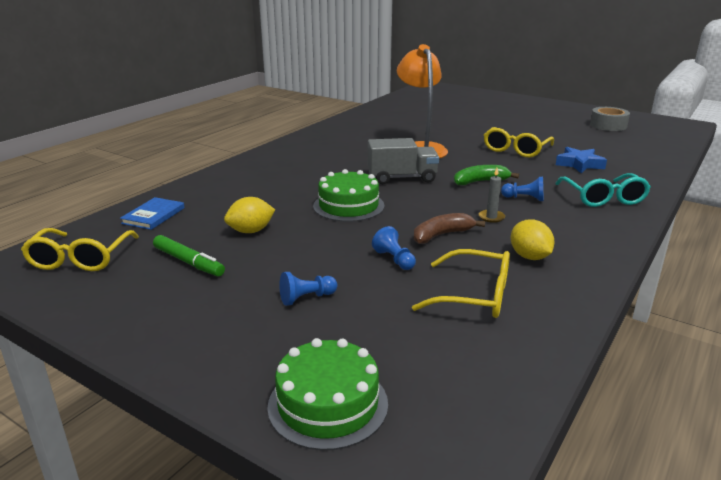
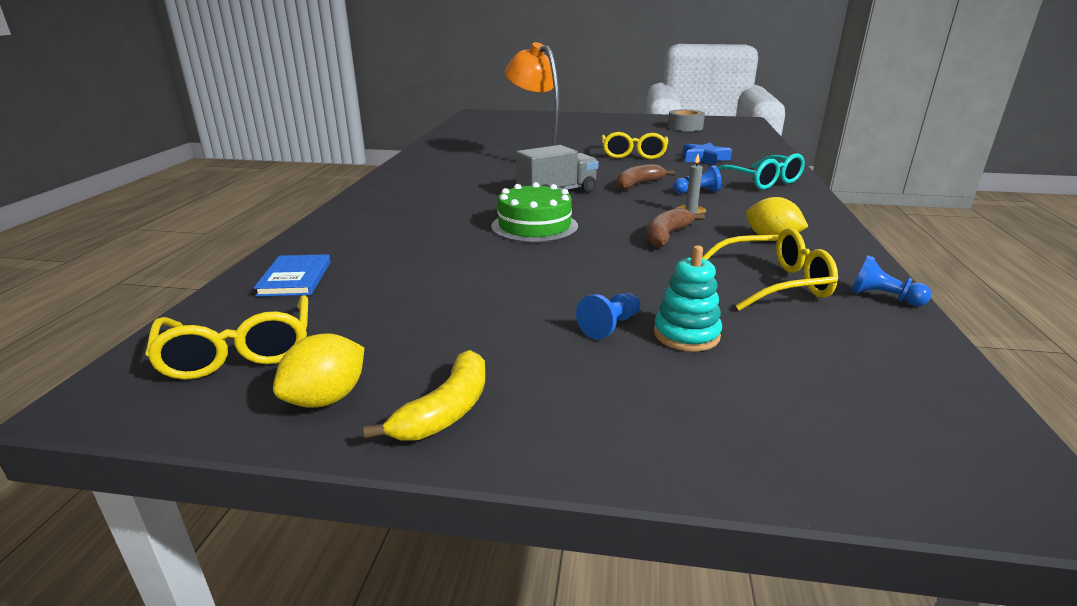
camera: 25 degrees left, 0 degrees up
(147, 326) = (446, 410): none -> yellow banana
(188, 262) = (411, 321): green marker -> none
(251, 231) = (451, 271): yellow lemon -> yellow lemon (326, 399)
(328, 404) = (787, 433): green cake -> none
(351, 318) = (686, 334): none -> turquoise stacking toy
(394, 260) = (652, 267): blue pawn -> blue pawn (882, 297)
(480, 182) = (638, 184): green banana -> brown banana

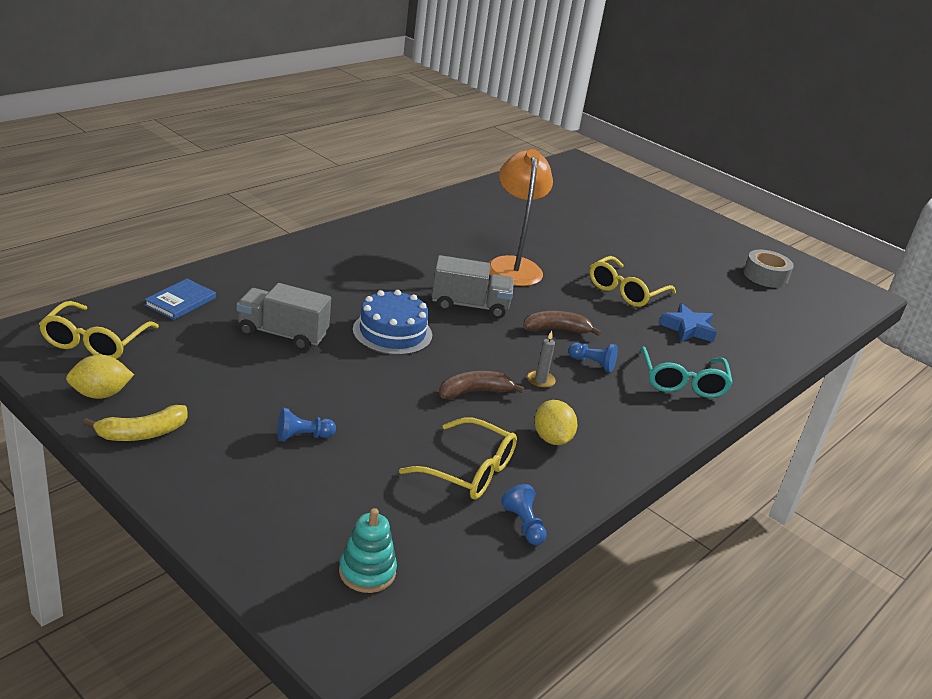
camera: 30 degrees right, 5 degrees up
(445, 262) = (282, 334): none -> grey truck
(534, 226) = (392, 332): green cake -> blue cake
(686, 334) = (336, 468): turquoise stacking toy -> turquoise stacking toy (367, 572)

